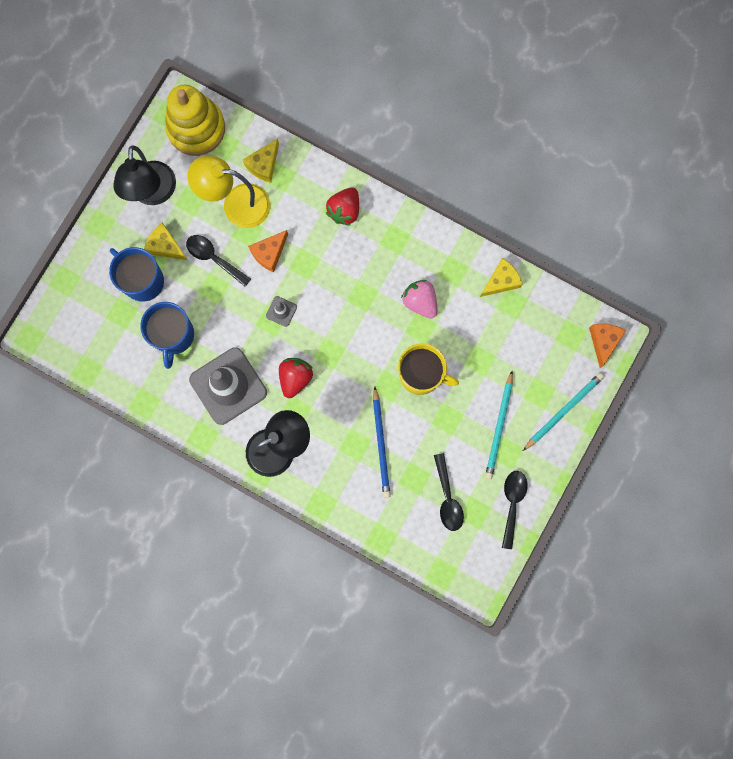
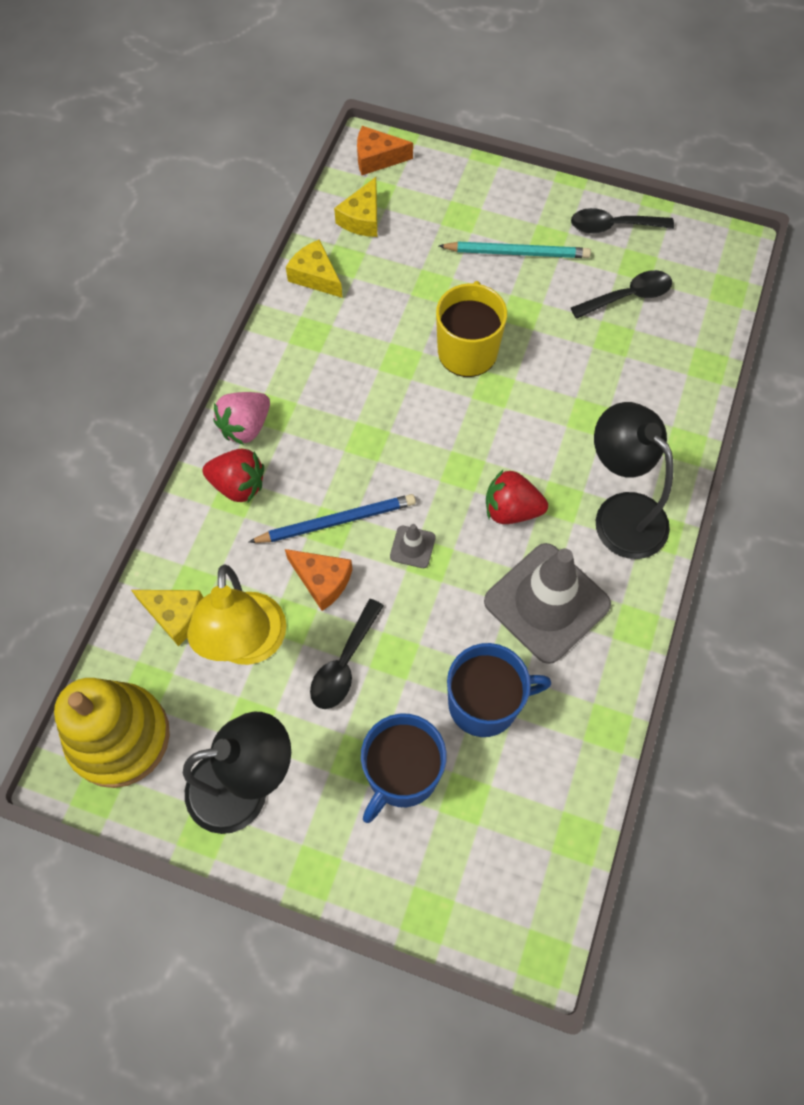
camera: 100 degrees left, 15 degrees down
(165, 246) = (335, 747): yellow cheese -> yellow cheese (362, 218)
(381, 444) = (578, 384): blue pencil -> blue pencil (336, 521)
(420, 302) = (363, 366): pink strawberry -> pink strawberry (245, 427)
(563, 411) = (477, 188): turquoise pencil -> none

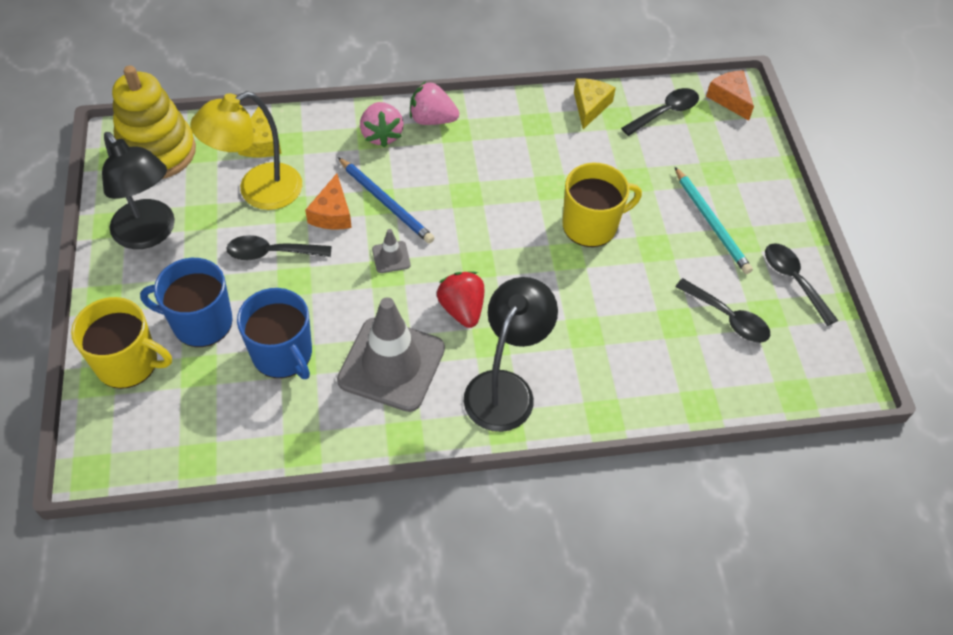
camera: 60 degrees right, 10 degrees down
(238, 485) = (381, 135): red strawberry -> pink strawberry
(362, 218) = (665, 112): yellow cheese -> black spoon
(419, 871) = (128, 363): none -> yellow mug

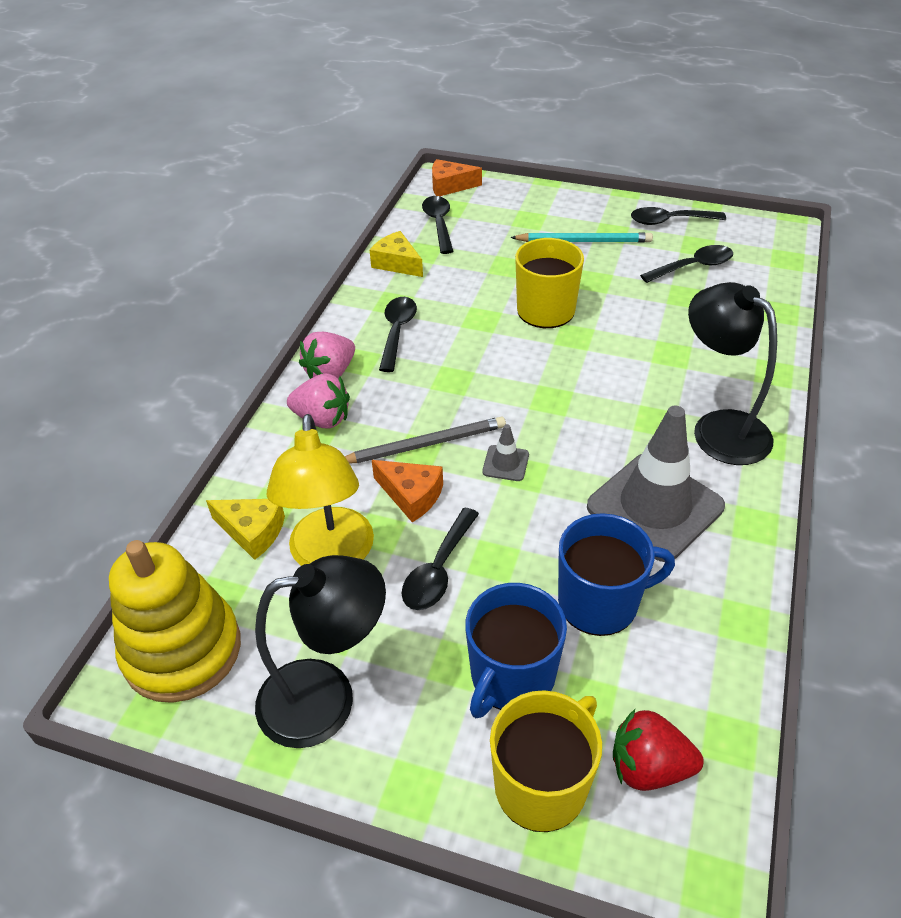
camera: 60 degrees left, 10 degrees down
(386, 202) = (424, 444): blue pencil -> grey pencil
(462, 309) = (605, 429): red strawberry -> red strawberry (649, 767)
(502, 139) = (397, 332): none -> black spoon

